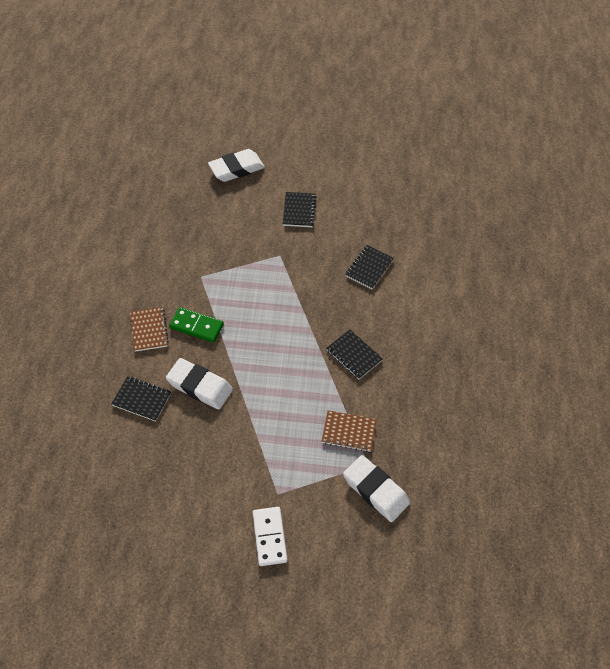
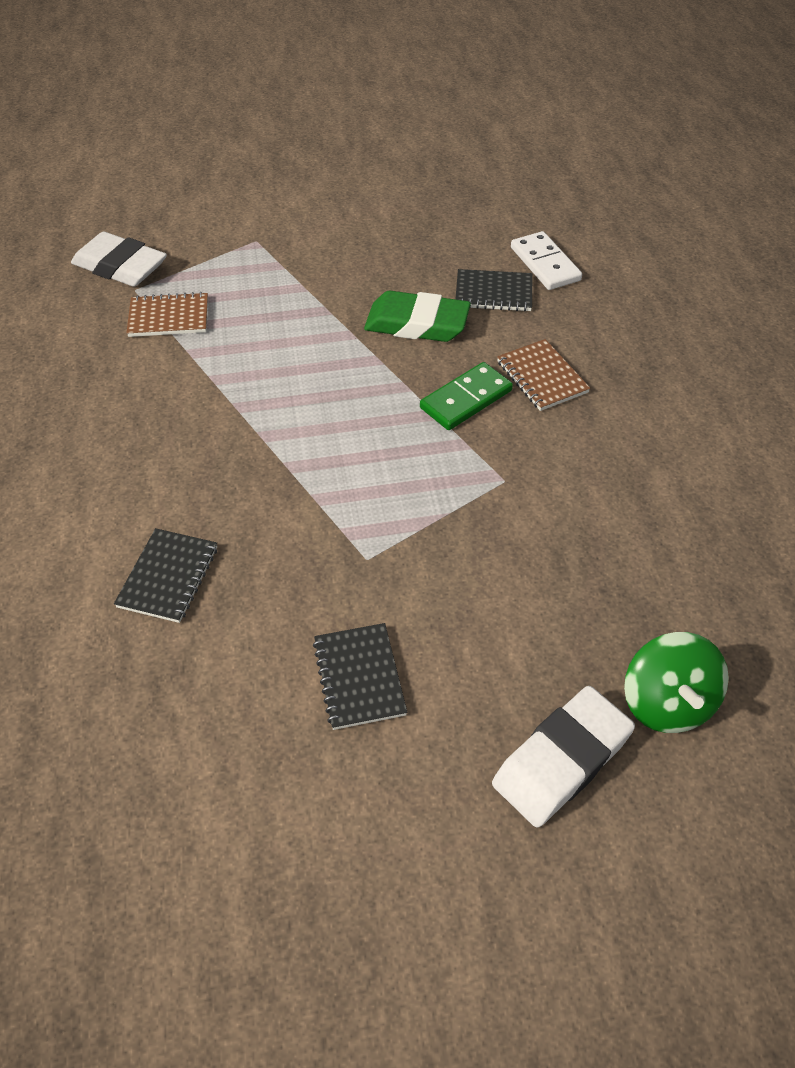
camera: 165 degrees right, 5 degrees down
(188, 176) = (666, 702): none -> green spinning top
(196, 326) = (466, 399): green domino -> green domino turned 45 degrees counterclockwise
(200, 386) = (417, 324): white eraser -> green eraser
(269, 537) = (254, 204): white domino -> white domino (545, 264)
(354, 355) = (176, 415): black notebook -> none

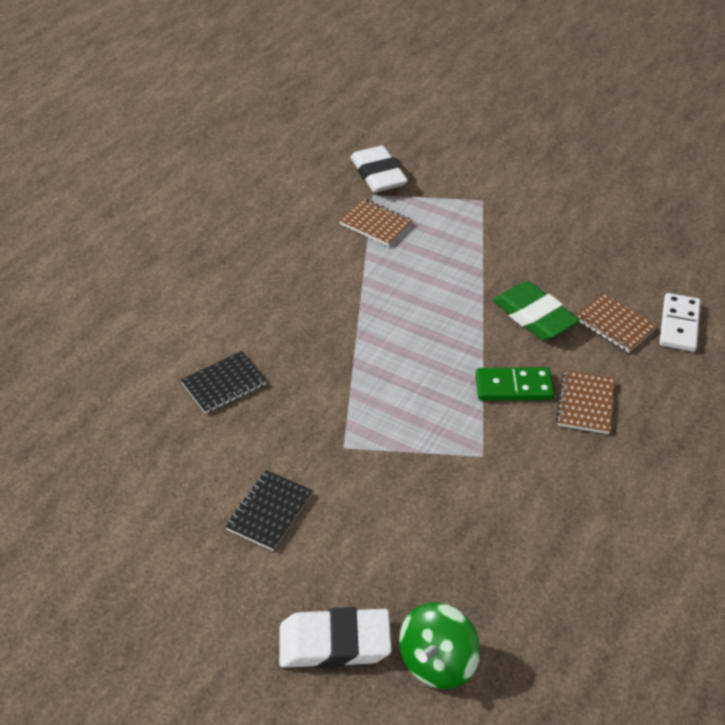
camera: 40 degrees right, 5 degrees down
(493, 293) = (614, 325): black notebook -> brown notebook

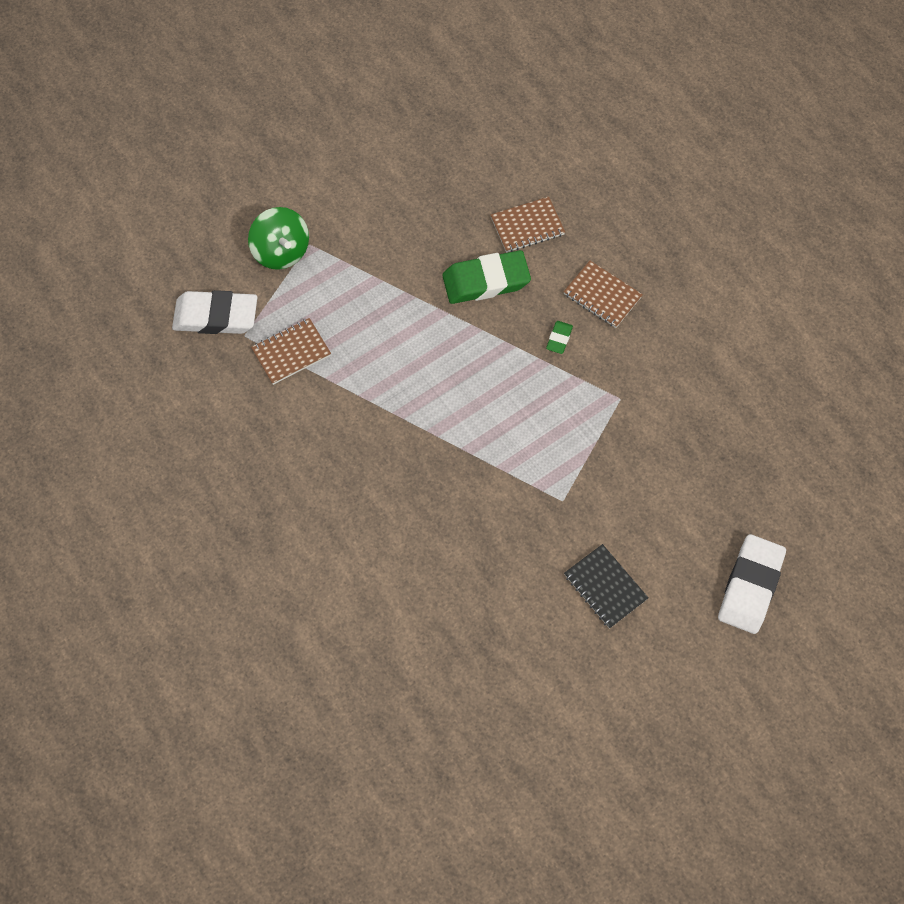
camera: 65 degrees left, 20 degrees up
(224, 384) = (441, 572): black notebook -> none
(437, 661) = (793, 521): green spinning top -> green spinning top (281, 251)
(514, 387) = (559, 339): green domino -> green eraser
(679, 325) = (551, 180): white domino -> none

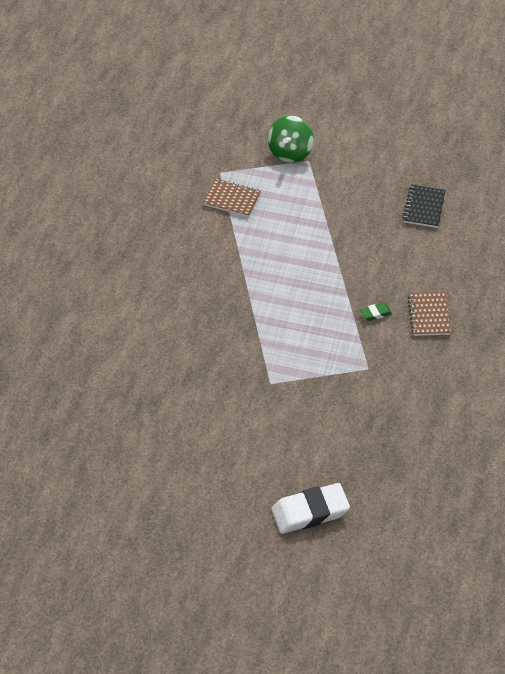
camera: 50 degrees right, 15 degrees down
(216, 316) = (218, 153): white eraser -> none
(486, 281) = (375, 254): green eraser -> none
(527, 226) = (435, 249): brown notebook -> none
(605, 587) = (235, 439): black notebook -> black notebook (424, 207)

